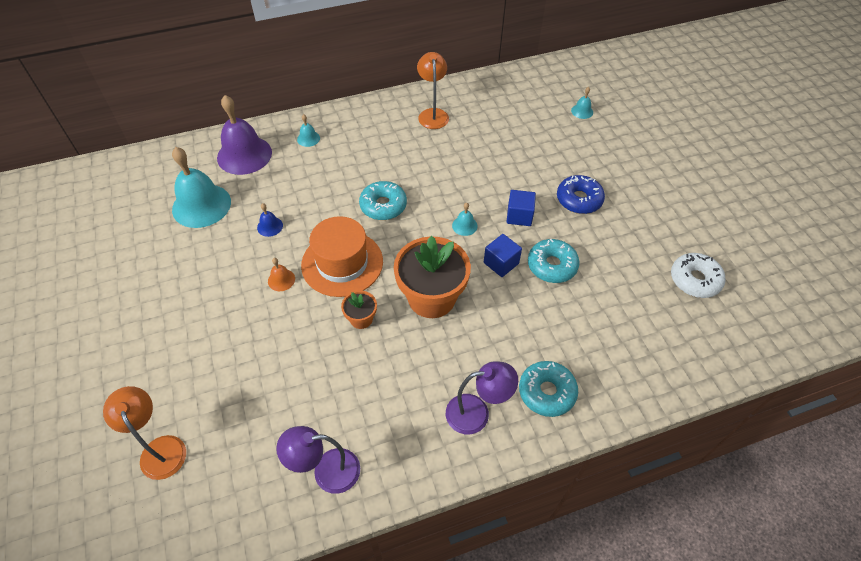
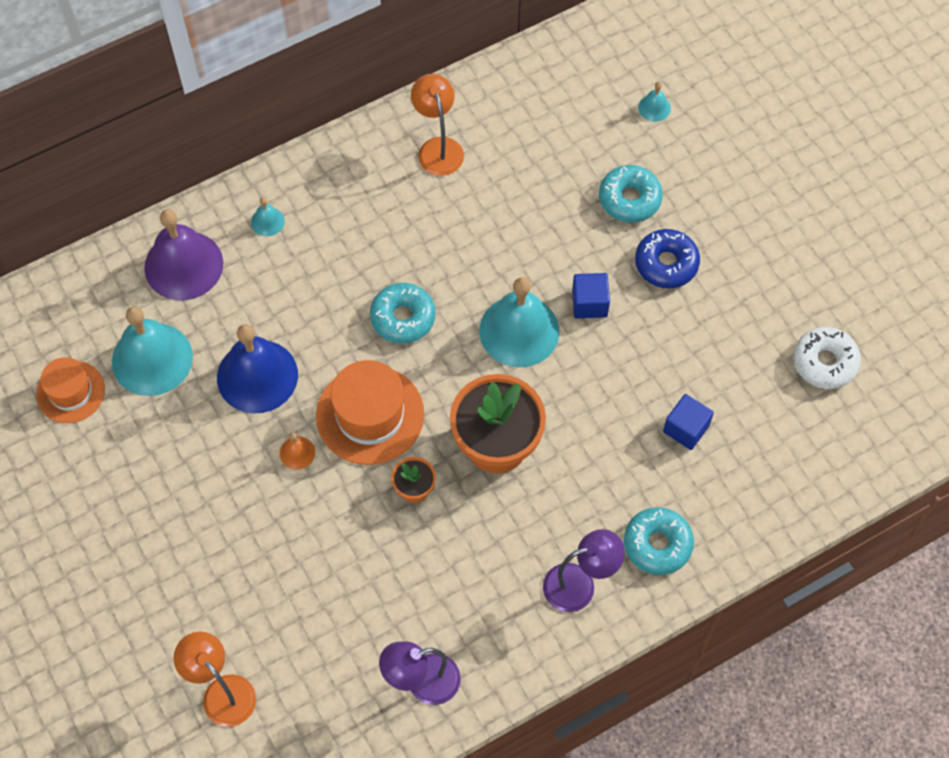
camera: 10 degrees left, 10 degrees up
(138, 217) = (70, 392): none -> orange hat
(270, 226) = (257, 376): blue bell -> blue bell, size x2.32
(464, 225) = (519, 331): turquoise bell -> turquoise bell, size x2.32
(501, 263) = (576, 380): blue cube -> blue cube (686, 428)
(552, 266) = (642, 372): turquoise donut -> turquoise donut (629, 199)

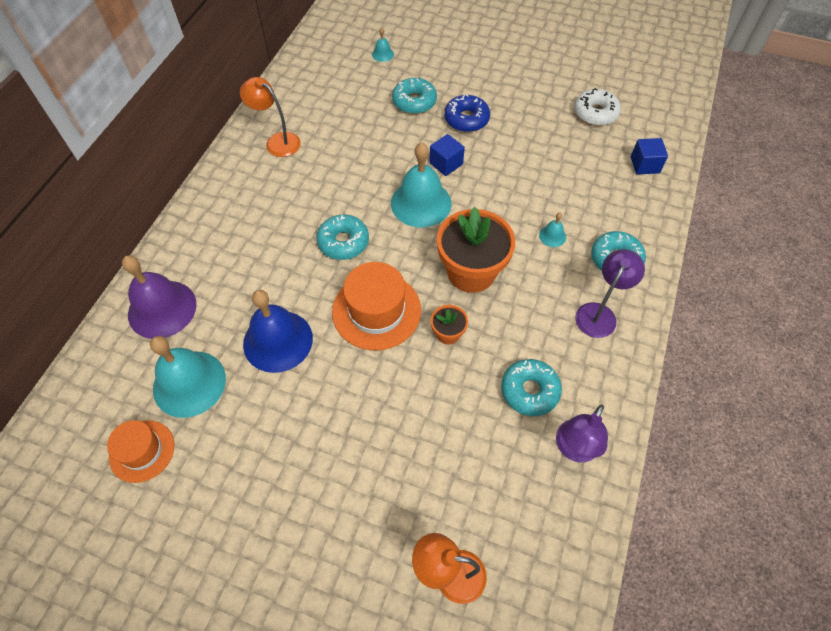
camera: 40 degrees left, 5 degrees down
(267, 221) = (201, 246): turquoise bell -> turquoise bell (552, 236)
(297, 452) = (350, 368): orange bell -> none
(436, 601) = (529, 391): none -> turquoise donut
(686, 428) = (564, 190): blue cube -> blue cube (644, 165)

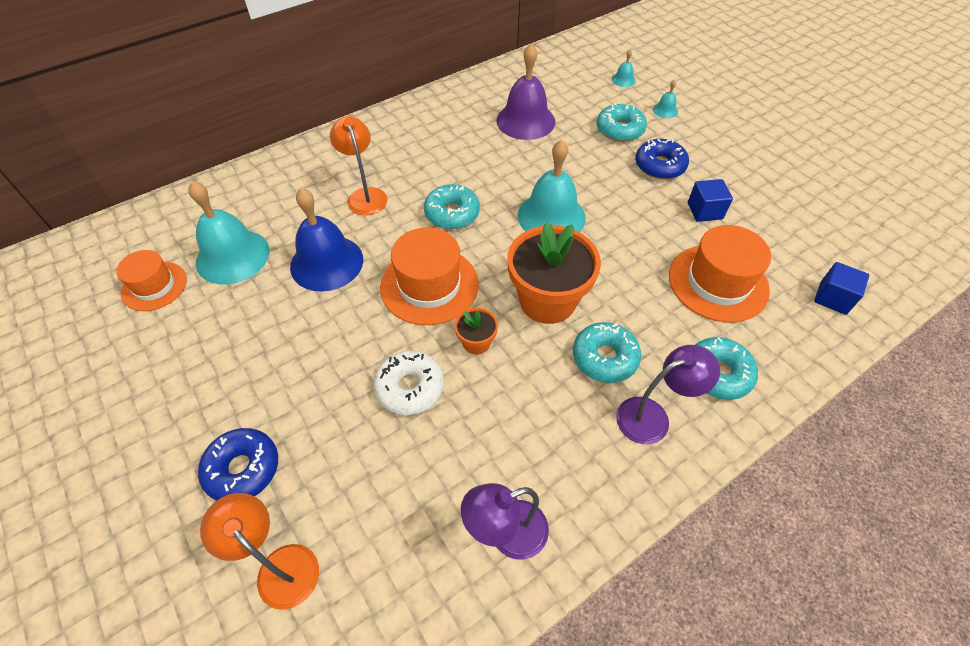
camera: 35 degrees right, 5 degrees down
(162, 309) = (266, 190): purple bell -> purple bell (525, 121)
(277, 141) = (468, 109): orange lamp -> orange lamp (365, 195)
(362, 534) = (243, 469): none -> blue donut
(446, 164) = (605, 194): blue cube -> blue cube (704, 211)
(529, 391) = (510, 445): turquoise donut -> turquoise donut (604, 357)
(552, 236) = (662, 312): turquoise bell -> turquoise bell (665, 110)
(570, 193) = (718, 282): none -> orange hat
(595, 113) = (811, 221): white donut -> white donut (410, 387)

